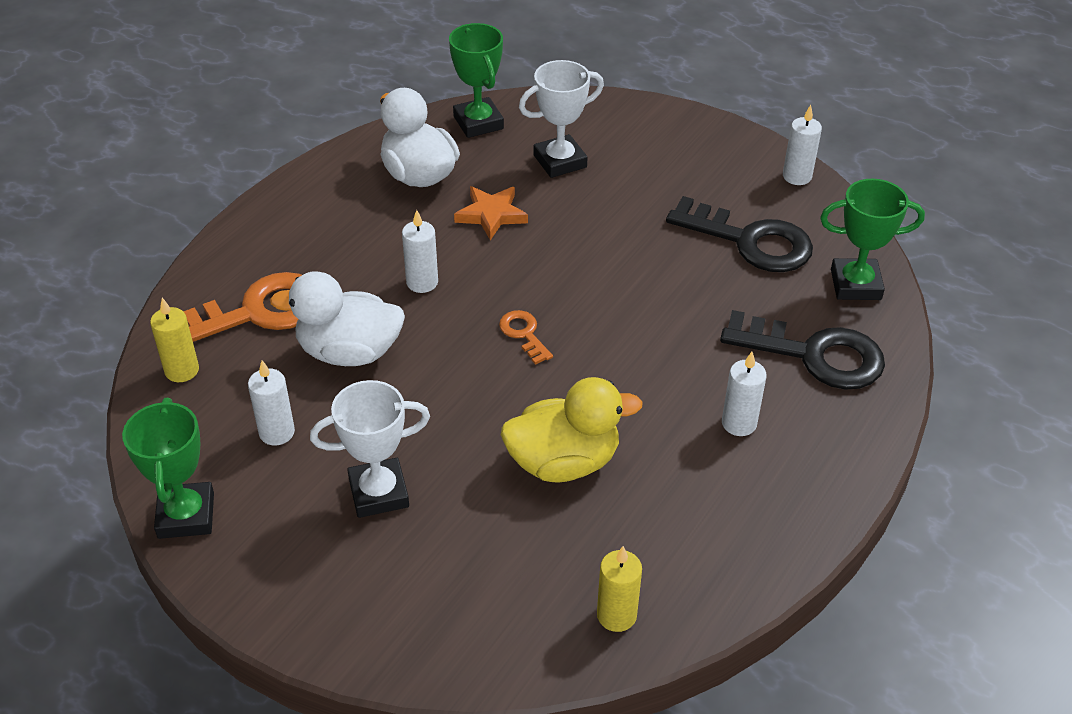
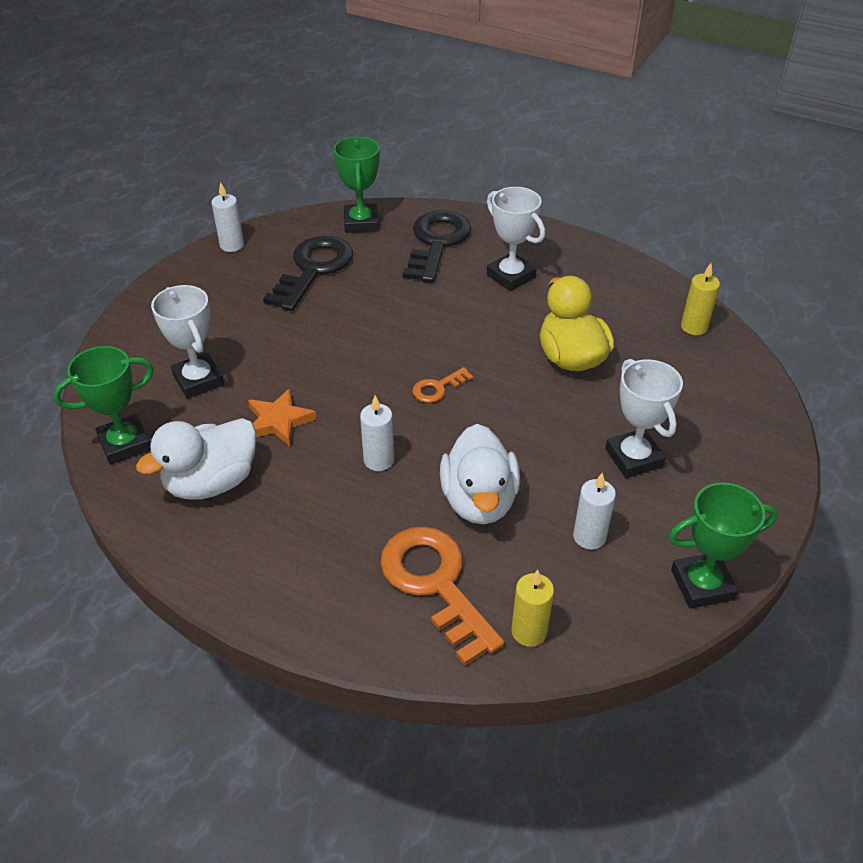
camera: 95 degrees left, 0 degrees up
(739, 423) = (511, 276): white candle -> white trophy

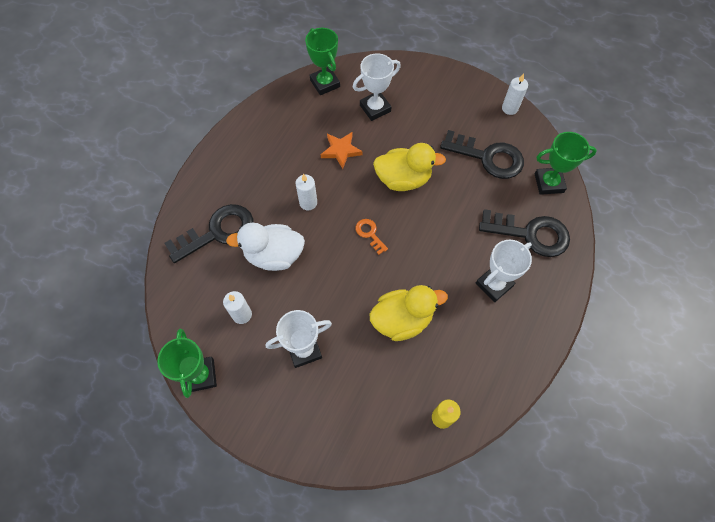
camera: 90 degrees right, 20 degrees up
(211, 482) = (295, 125): white duck -> none
(343, 351) = (403, 179): none -> yellow duck
(435, 584) = (217, 232): orange key -> black key
(529, 631) = (182, 277): yellow candle -> none

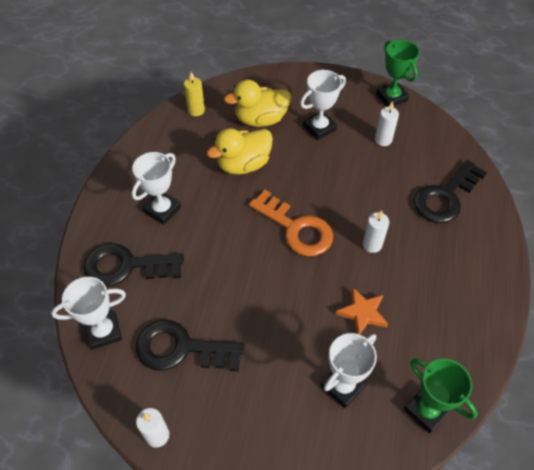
camera: 165 degrees right, 10 degrees down
(274, 255) = (380, 189): white duck -> none
(370, 234) = (296, 228): orange key -> orange key, size x2.12
(403, 179) = (278, 295): yellow duck -> yellow duck (261, 119)
(549, 183) = (104, 331): green trophy -> white trophy

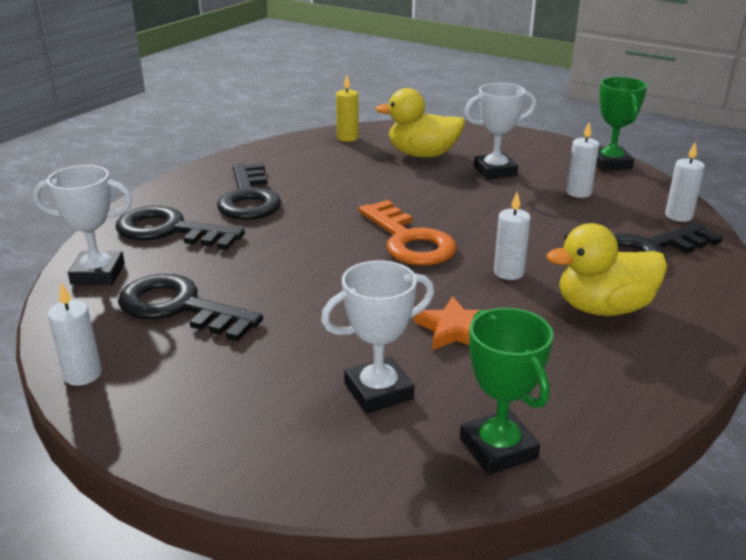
camera: 20 degrees right, 25 degrees down
(162, 210) = (249, 198): white trophy -> black key
(243, 164) = (376, 182): yellow duck -> yellow duck (603, 308)
(452, 150) = (678, 216): none -> white candle

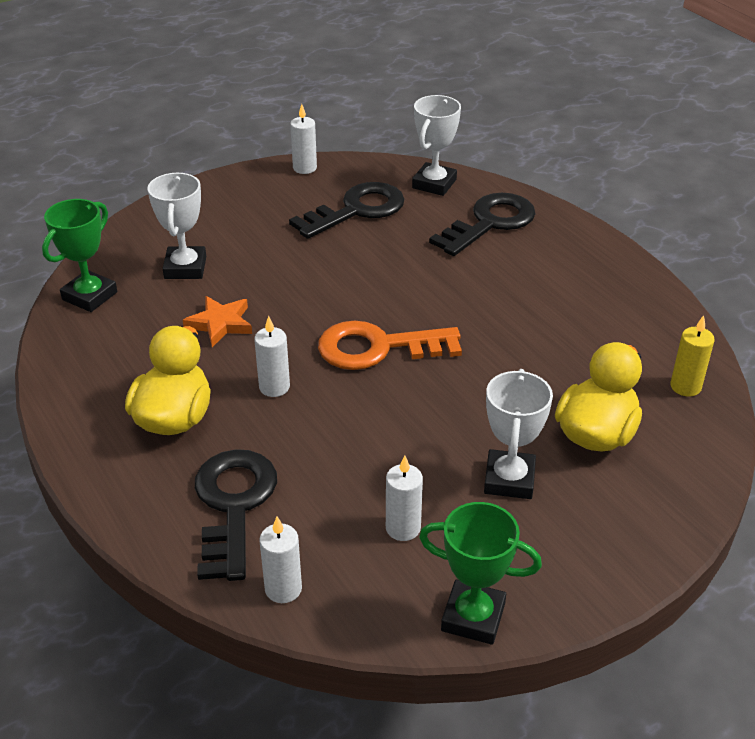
camera: 115 degrees right, 10 degrees up
(249, 198) = (535, 275): black key -> none
(498, 448) = (90, 296): green trophy -> green trophy turned 60 degrees counterclockwise

